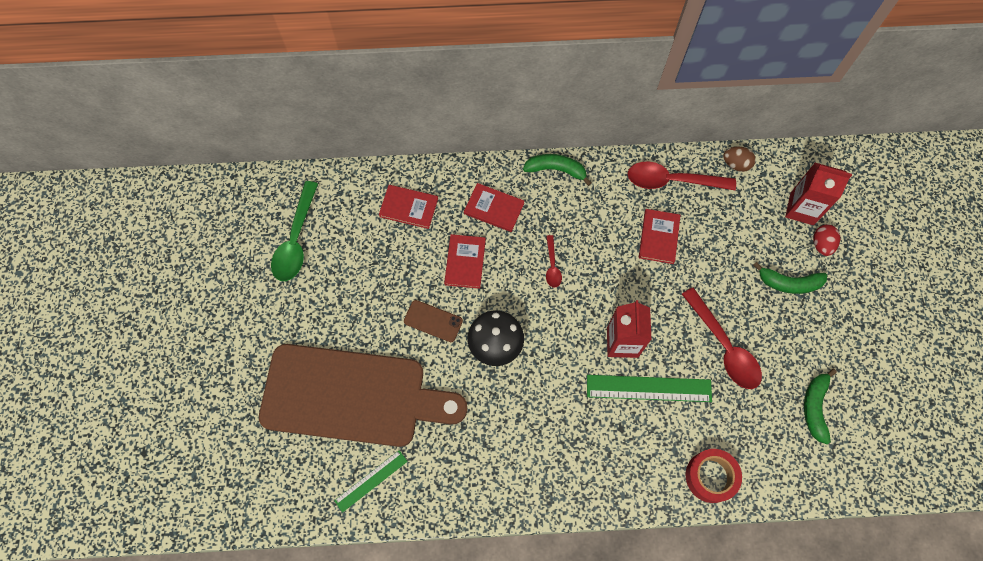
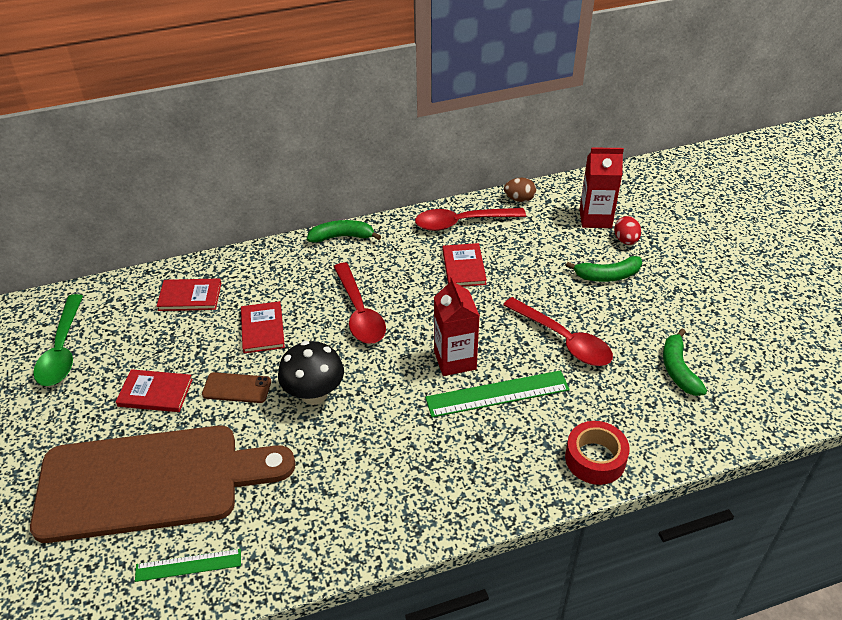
camera: 15 degrees left, 25 degrees down
(371, 481) = (188, 565): green ruler -> green ruler turned 45 degrees clockwise
(494, 208) = (284, 279): red book -> red book (155, 393)
(552, 266) = (359, 312): red spoon -> red spoon, size x1.98

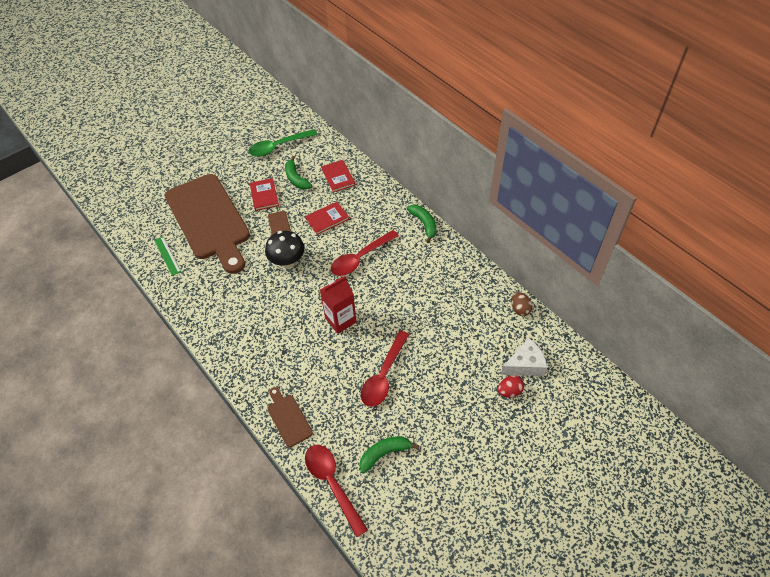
camera: 70 degrees right, 10 degrees up
(462, 222) = (473, 283): red spoon -> red spoon (332, 484)
(463, 267) = (428, 298): red book -> none
(497, 393) = (322, 351): green ruler -> none
(595, 218) = (525, 364): red carton -> white cheese
(595, 459) = (288, 418): red tape -> brown cutting board
(607, 276) = (462, 388): green banana -> green banana (296, 179)

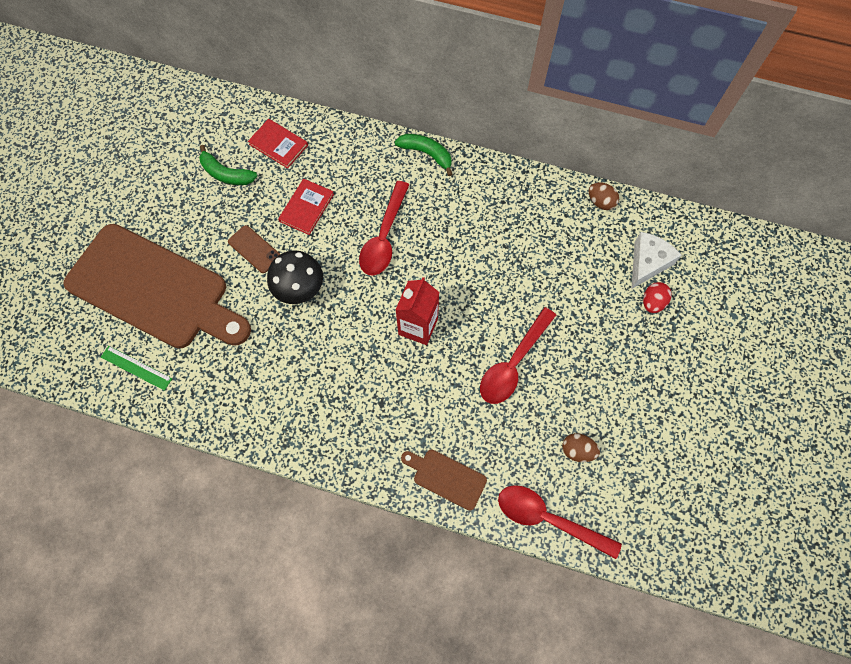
camera: 35 degrees left, 15 degrees up
(264, 195) = (201, 218): red book -> none
(278, 147) = (168, 141): green spoon -> none
(384, 375) = (513, 363): red spoon -> red spoon turned 45 degrees clockwise
(384, 453) = (577, 450): green banana -> brown egg

